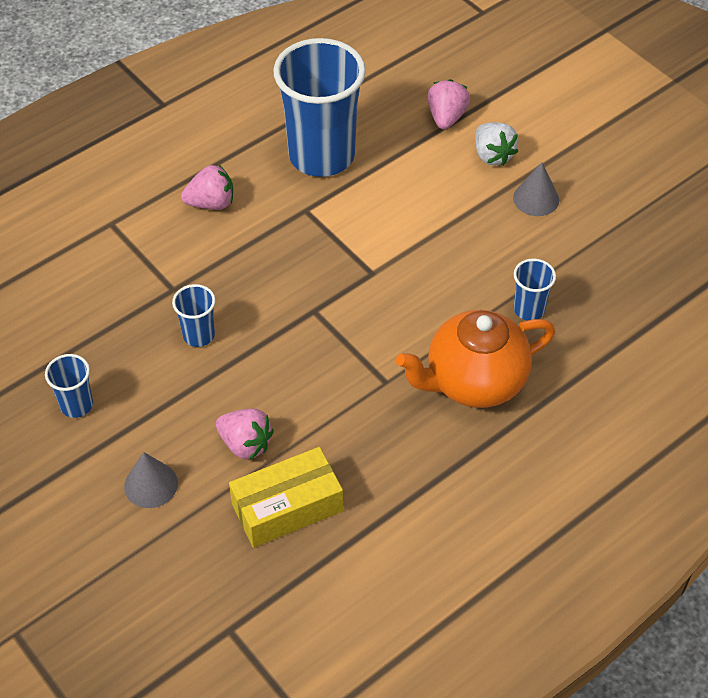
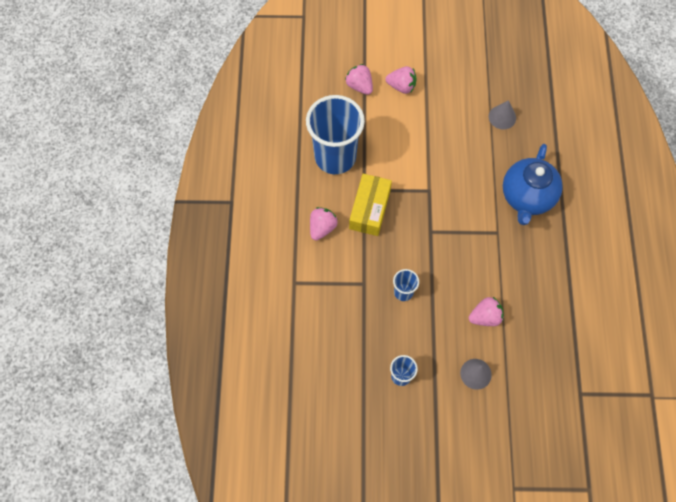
camera: 50 degrees left, 15 degrees up
(287, 507) = (534, 324): yellow box -> yellow box (370, 209)
(474, 382) = (527, 197): orange teapot -> blue teapot
(492, 155) = (401, 86): white strawberry -> pink strawberry
(529, 309) = (505, 144): blue cup -> none
(536, 198) = (443, 90): grey cone -> grey cone (502, 117)

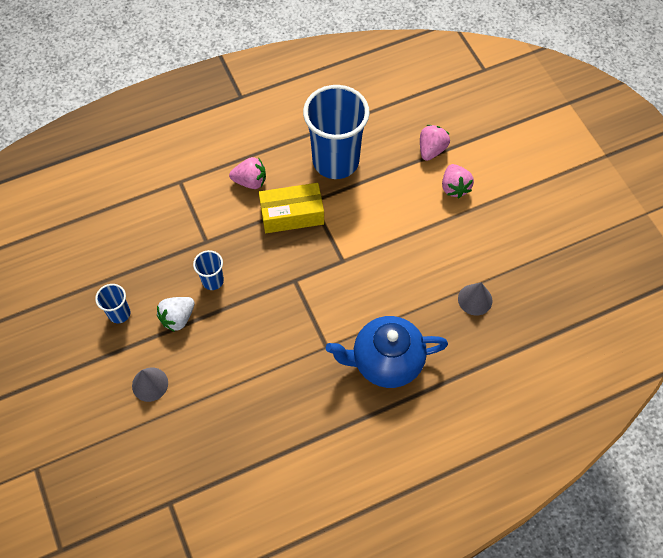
camera: 65 degrees right, 5 degrees down
(425, 331) = (178, 318): none -> white strawberry
(485, 317) = (219, 370): pink strawberry -> none

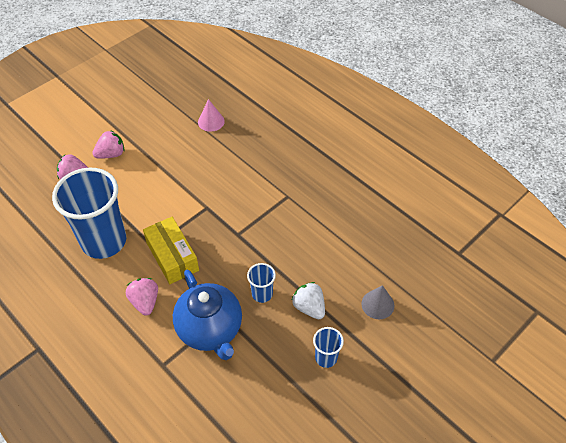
camera: 110 degrees left, 10 degrees down
(178, 318) = (309, 307): white strawberry -> white strawberry turned 150 degrees counterclockwise
(386, 361) = (283, 158): blue teapot -> blue teapot (210, 330)
(475, 299) = (211, 121): grey cone -> pink cone

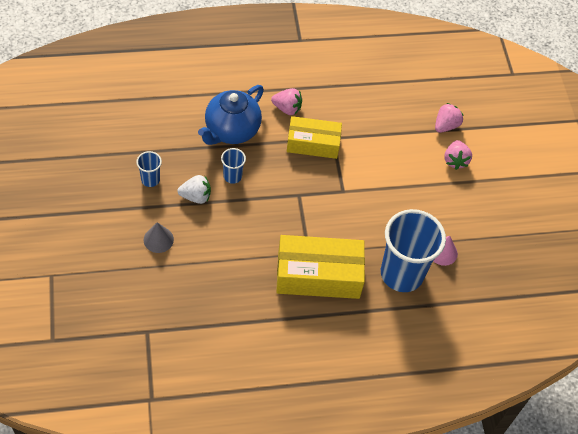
camera: 120 degrees right, 5 degrees up
(104, 241) = (362, 112): blue cup -> blue cup (402, 274)
(210, 330) = (231, 131): blue teapot -> blue teapot turned 60 degrees counterclockwise
(301, 179) = (318, 275): none -> yellow box

